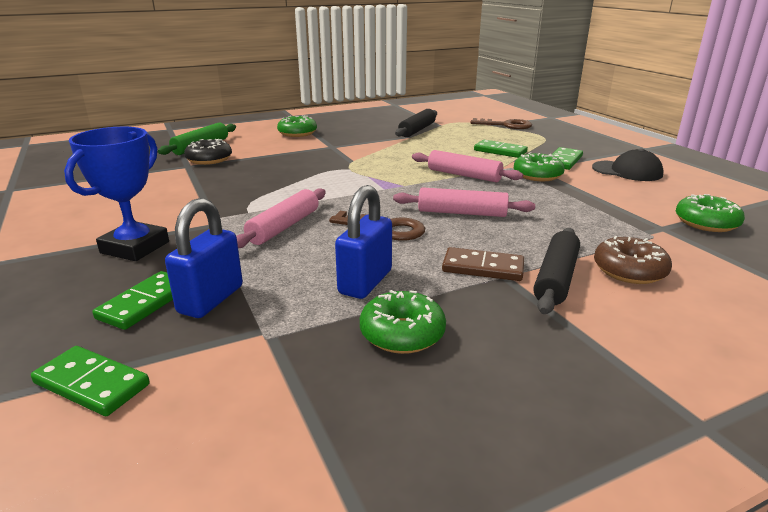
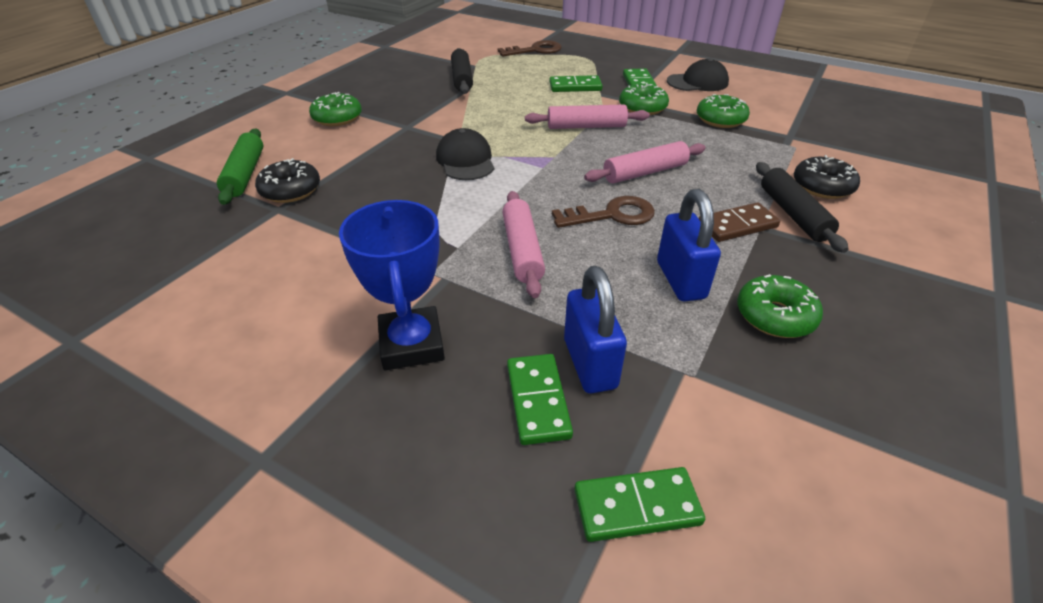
camera: 35 degrees left, 15 degrees up
(337, 172) = (465, 160): none -> black cap
(629, 271) = (822, 186): brown donut -> black donut
(706, 223) = (807, 121): green donut -> green donut (720, 120)

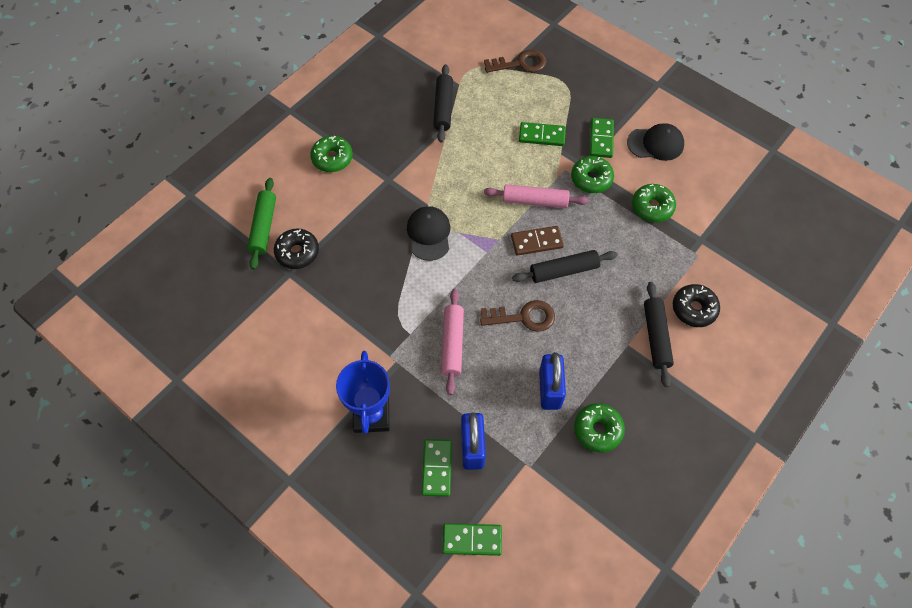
camera: 10 degrees right, 20 degrees up
(645, 172) = (563, 271): pink rolling pin -> black rolling pin
(737, 225) = (610, 342): brown domino -> brown domino (536, 242)

